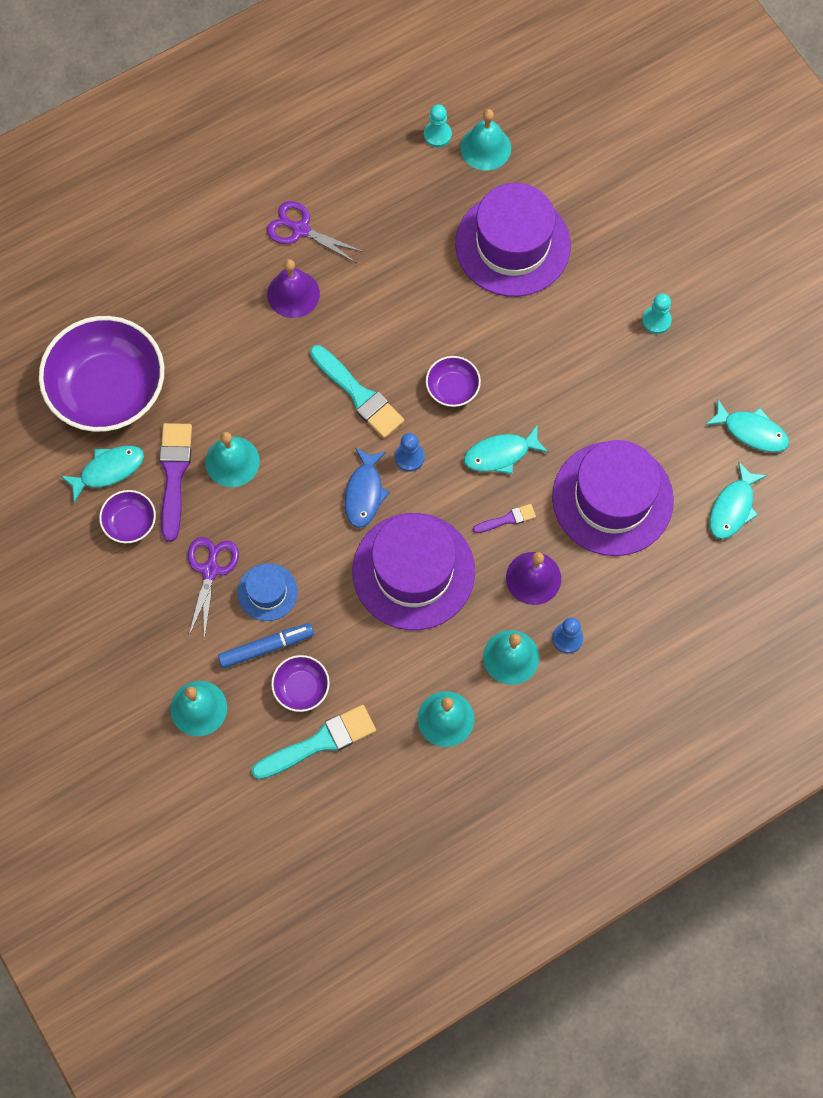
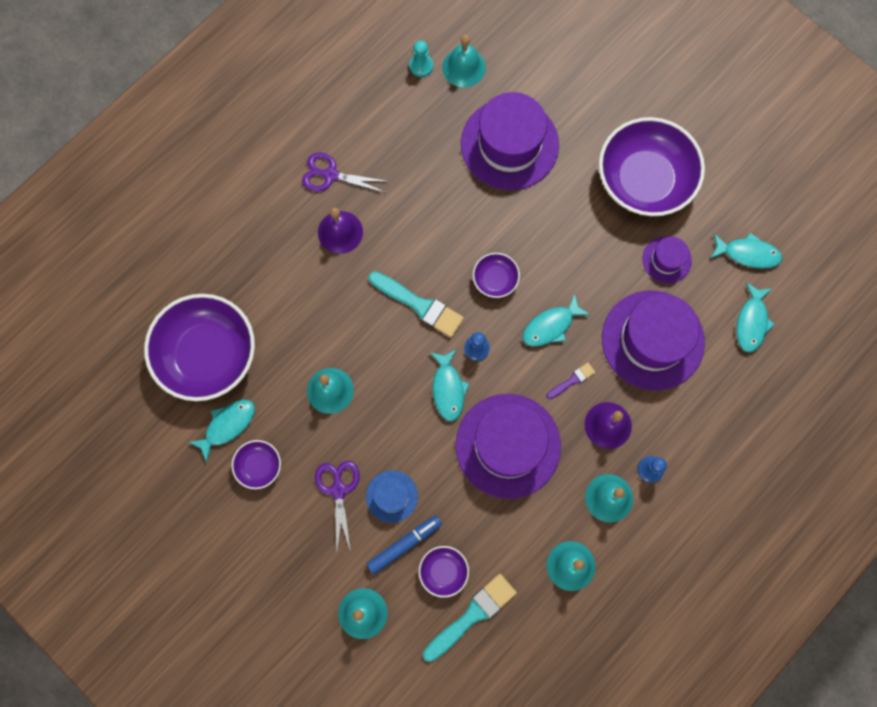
camera: 15 degrees left, 5 degrees up
(174, 474) = (284, 415): purple brush -> none
(364, 493) = (448, 389): blue fish -> turquoise fish
(655, 415) = (666, 260): none -> purple hat
(656, 320) = (644, 179): turquoise pawn -> purple bowl

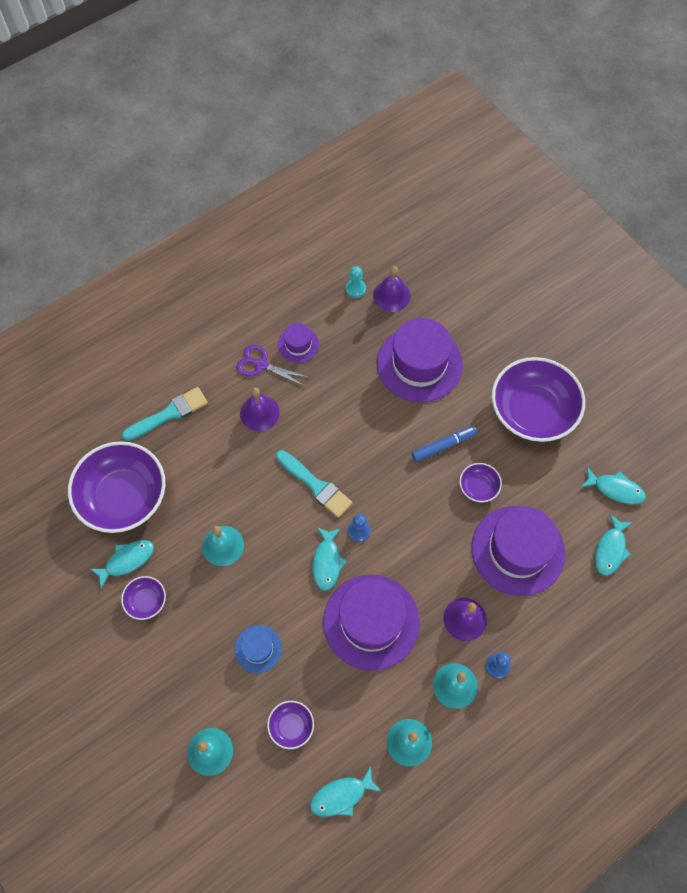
camera: 10 degrees right, 10 degrees down
(338, 490) = (211, 635): purple scissors -> none
(404, 544) = (260, 695): blue marker -> blue marker (443, 446)
(464, 67) = (391, 295): turquoise bell -> purple bell
(472, 615) = (310, 771): turquoise brush -> turquoise brush (169, 414)
(495, 279) = (386, 474): purple bowl -> purple bowl (478, 487)
(551, 326) = (428, 522): turquoise fish -> turquoise fish (341, 795)
(572, 380) = (439, 573): purple brush -> none
(666, 260) = (541, 482): purple hat -> purple hat (298, 344)

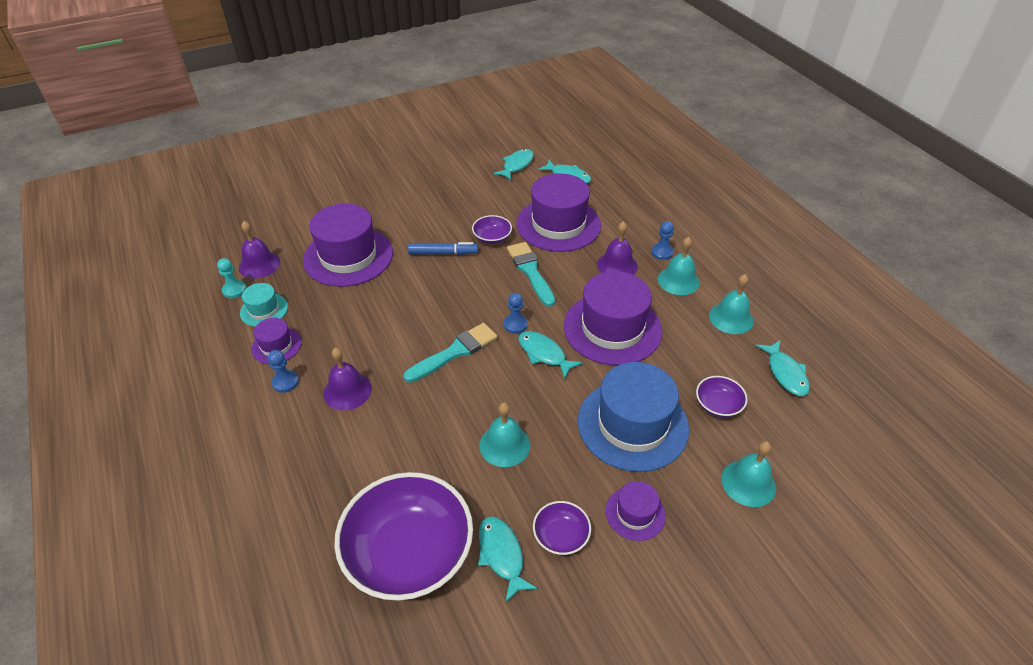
camera: 80 degrees left, 20 degrees down
(169, 414) = (308, 485): turquoise brush -> turquoise brush (530, 271)
(171, 656) = (635, 513): none -> purple hat
(258, 648) = (632, 424): blue hat -> blue hat, size x2.05
(261, 365) = (285, 382): purple scissors -> blue pawn
(327, 562) = (544, 354): turquoise fish -> turquoise fish turned 150 degrees counterclockwise
(336, 320) = (264, 310): none -> turquoise hat
(443, 446) = (443, 253): blue marker -> blue marker turned 105 degrees clockwise
(532, 411) = (430, 195): purple bowl -> none

